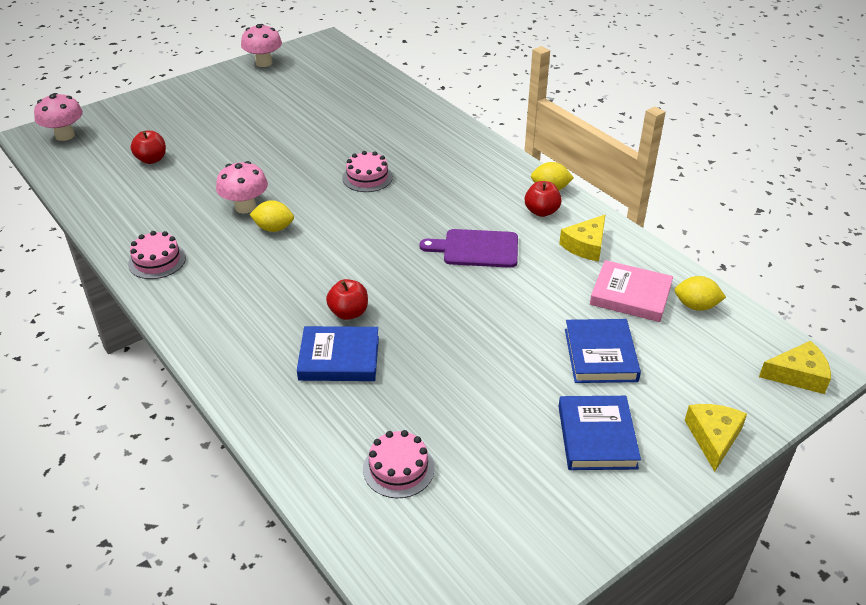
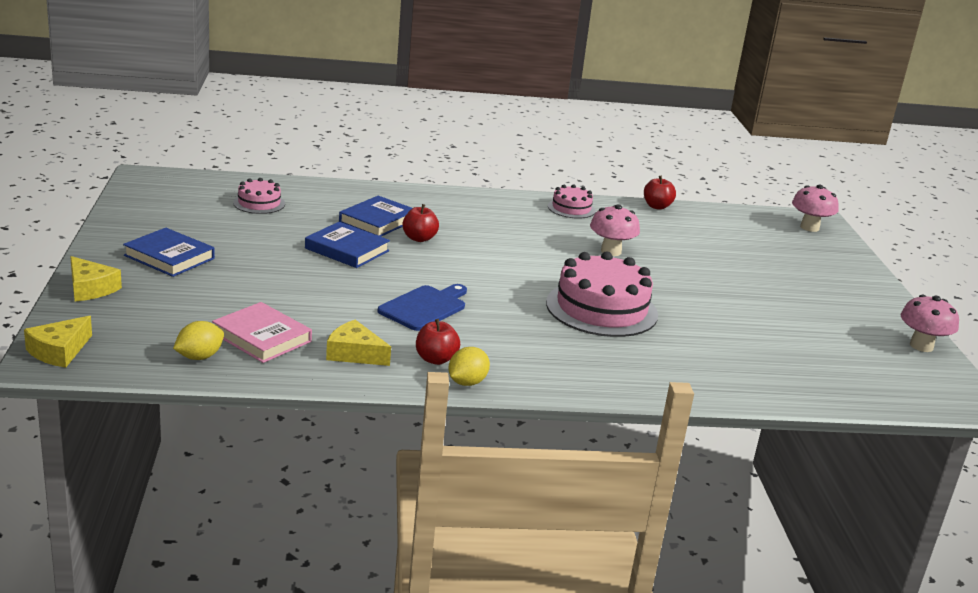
camera: 120 degrees right, 15 degrees down
(151, 159) = (732, 243): red apple -> red apple (657, 206)
(274, 228) = (564, 251): yellow lemon -> none
(367, 177) = (601, 309): pink cake -> pink cake, size x1.95
(476, 249) = (424, 307): purple cutting board -> blue cutting board
(586, 245) = (354, 353): yellow cheese -> yellow cheese turned 45 degrees counterclockwise
(600, 355) = (227, 293): blue book -> blue book (347, 250)
(630, 295) = (262, 337): pink book -> pink book turned 75 degrees clockwise

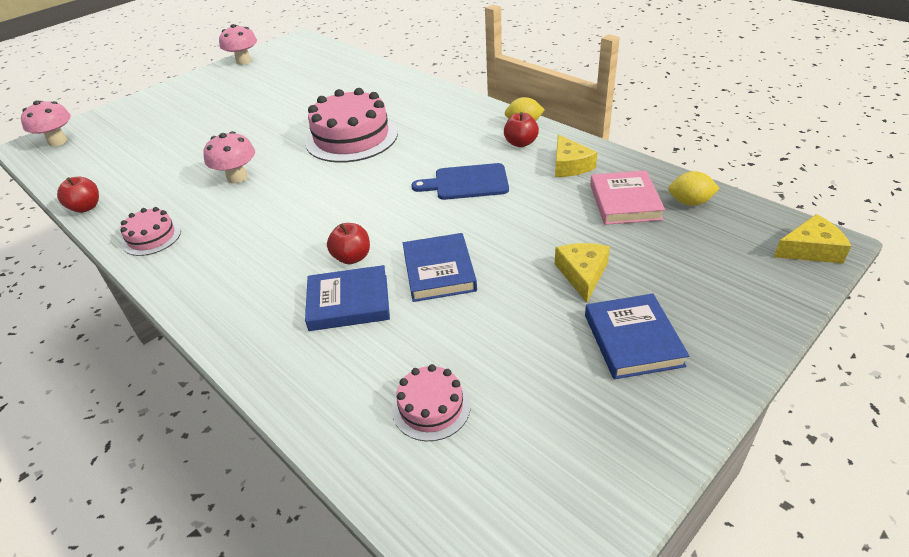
camera: 125 degrees left, 15 degrees up
(90, 288) = (751, 322): yellow cheese -> yellow cheese (582, 274)

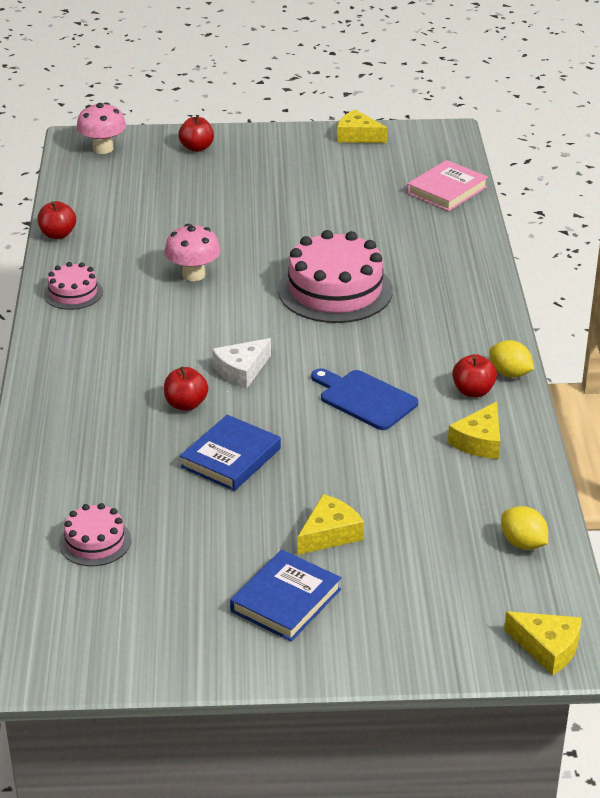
camera: 40 degrees right, 5 degrees down
(136, 111) = (197, 148): none -> red apple
(243, 61) = (357, 136): pink mushroom -> yellow cheese
(349, 302) = (138, 437): blue book -> none
(360, 213) = (241, 370): none -> white cheese
(625, 202) = (467, 504): pink book -> pink book (447, 190)

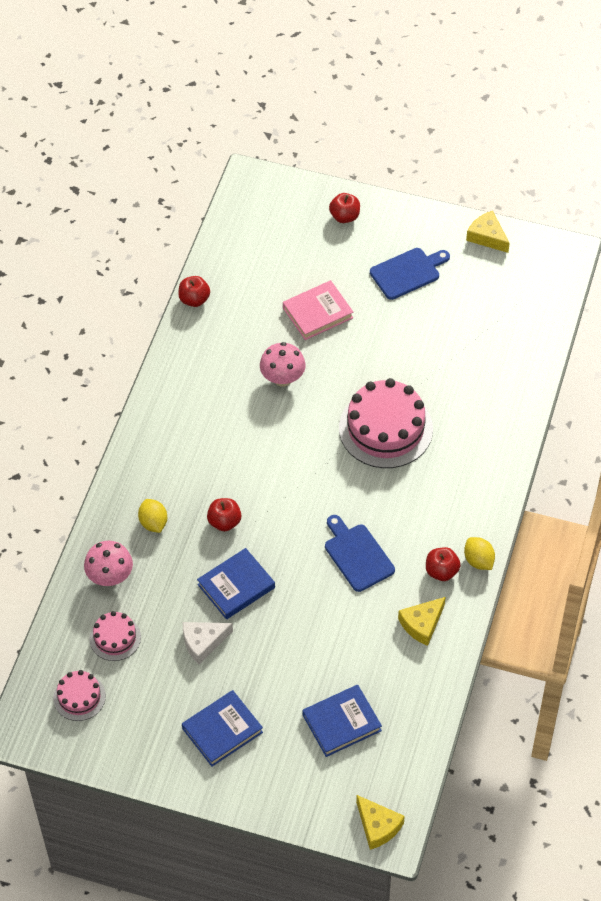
camera: 20 degrees right, 20 degrees up
(73, 293) = (183, 374): pink cake -> pink cake (79, 697)
(103, 148) = (267, 197): pink mushroom -> pink mushroom (110, 577)
(241, 370) = (278, 498): white cheese -> white cheese (203, 642)
(288, 174) = (407, 272): none -> blue cutting board
(329, 534) = (276, 680): yellow cheese -> none
(437, 555) = (341, 723): none -> blue book
(447, 190) = (531, 330): pink book -> pink book (317, 313)
(523, 543) = (406, 731): yellow lemon -> yellow lemon (153, 523)

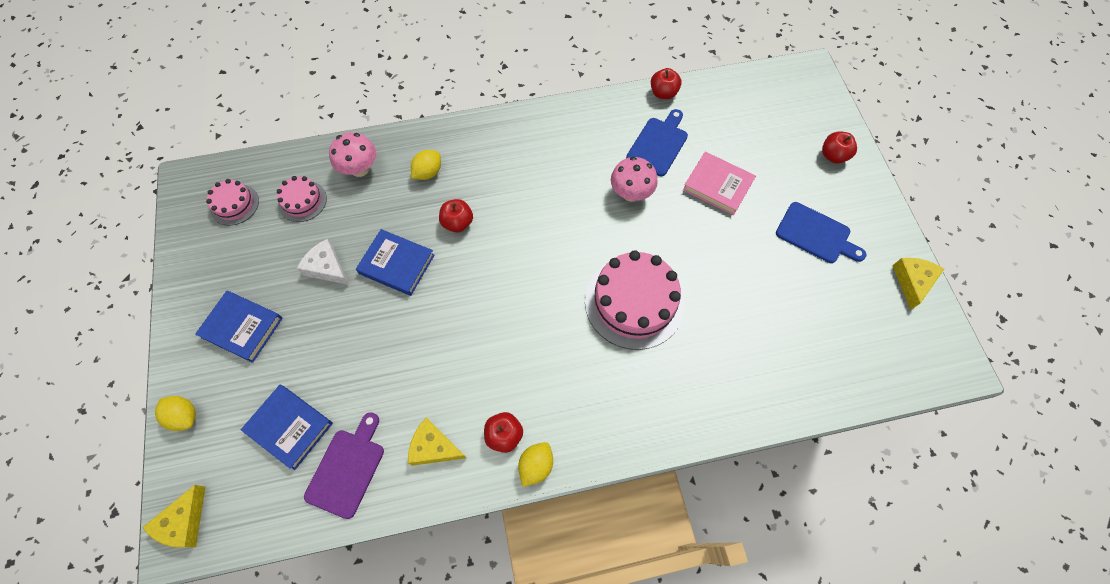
camera: 60 degrees right, 10 degrees up
(282, 801) = (184, 416): none -> yellow lemon
(357, 555) = (481, 347): blue cutting board -> blue cutting board (658, 144)
(403, 692) = (347, 468): none -> purple cutting board

